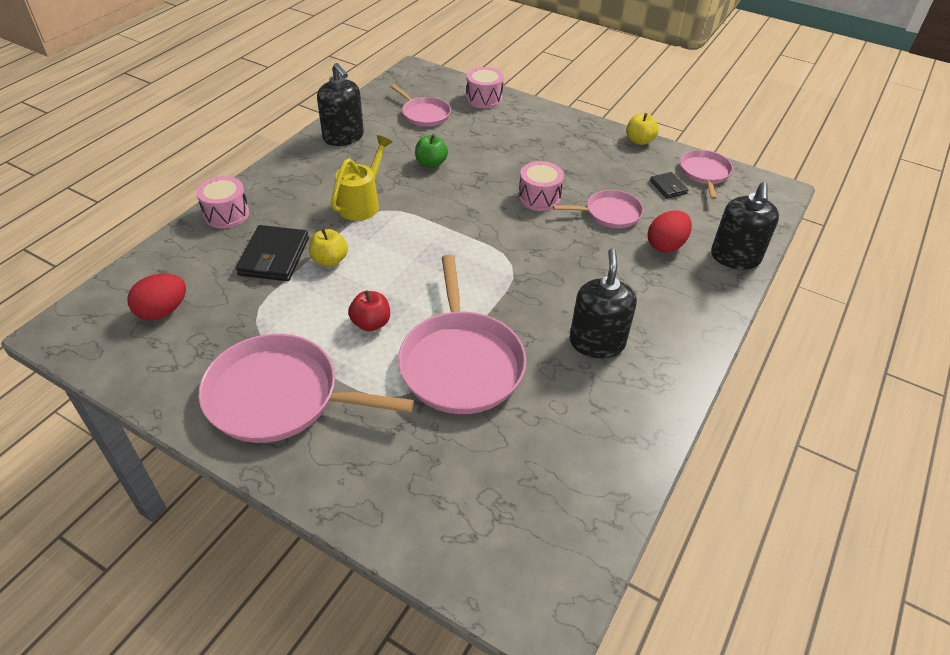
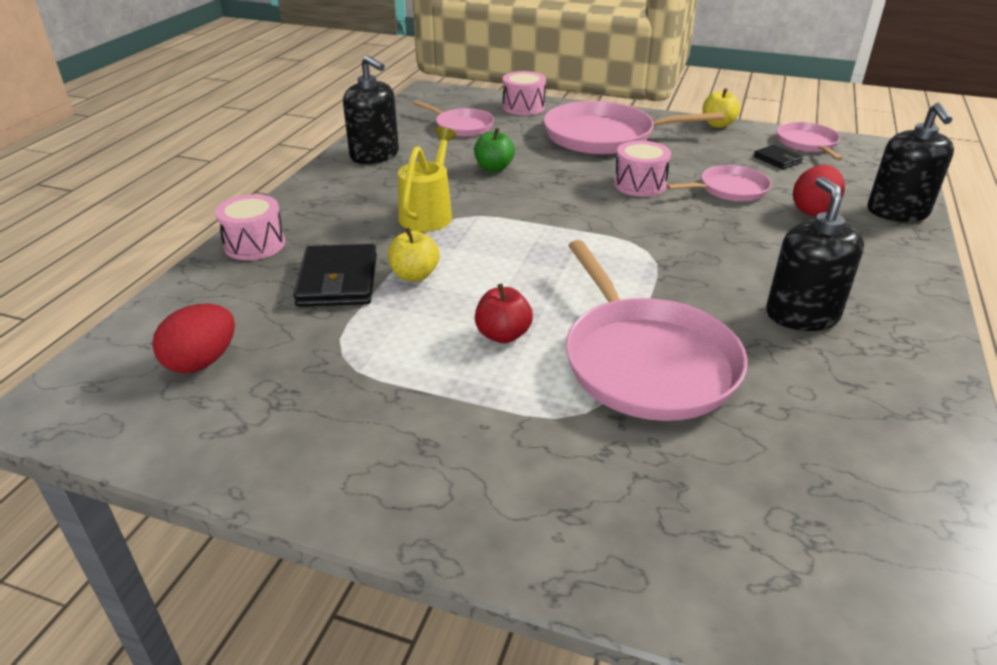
camera: 10 degrees left, 10 degrees down
(280, 396) = (416, 440): pink pan -> pink pan (604, 136)

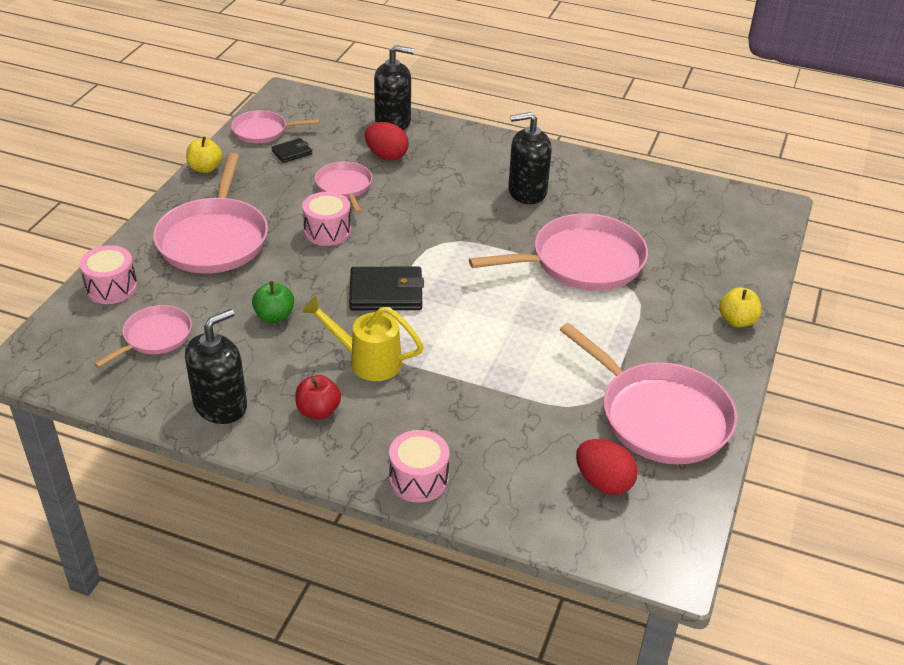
camera: 90 degrees left, 5 degrees up
(303, 419) = (659, 416): none -> pink pan
(338, 280) = (484, 414): black wallet -> black wallet (386, 292)
(414, 275) = (476, 368): yellow apple -> yellow apple (737, 321)
(503, 335) = (557, 321): red apple -> red apple (318, 411)

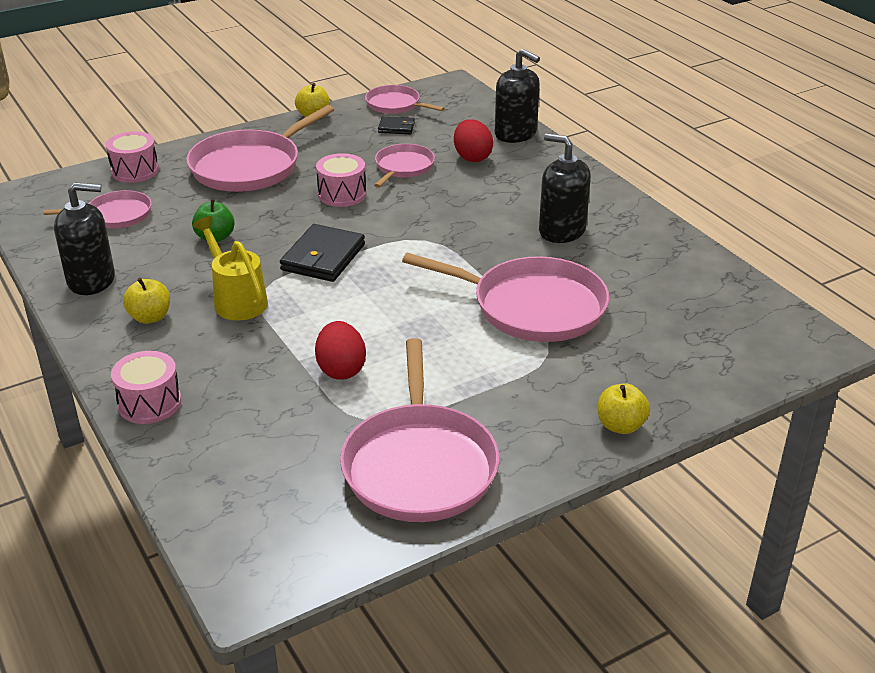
camera: 40 degrees right, 5 degrees down
(318, 411) = (150, 317): red apple -> yellow apple
(386, 292) = (323, 257): black wallet -> black wallet turned 75 degrees clockwise
(603, 482) = (290, 489): red egg -> red egg (341, 369)

